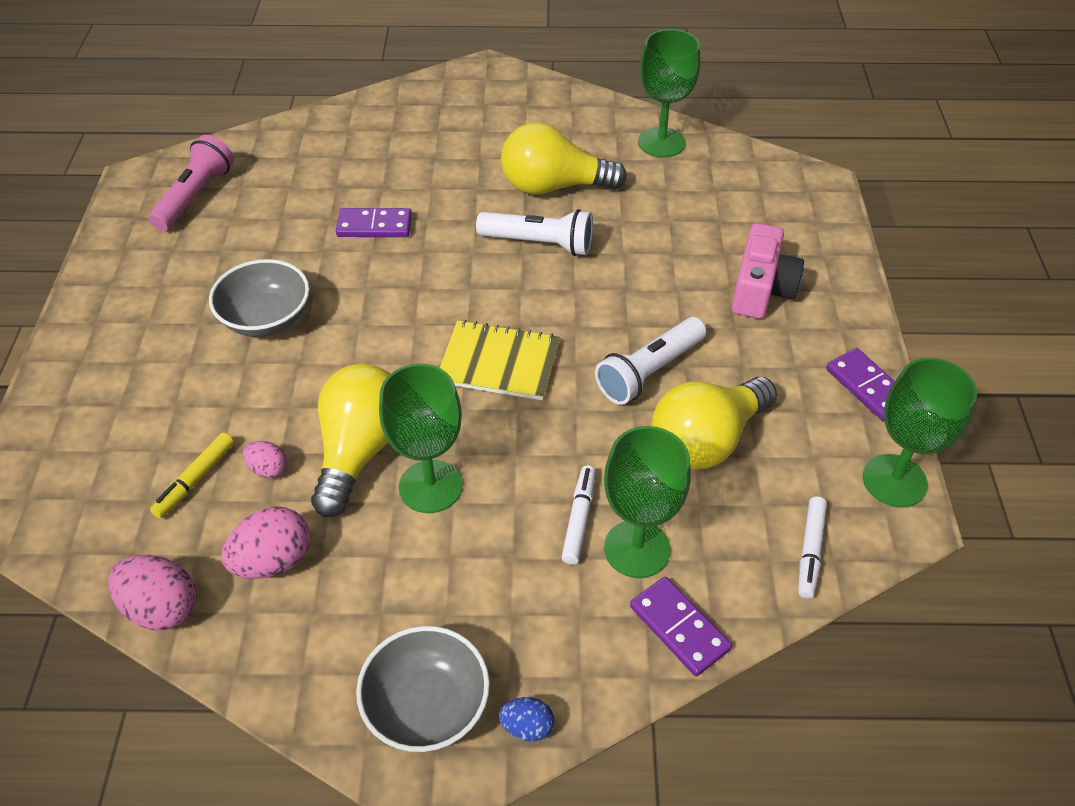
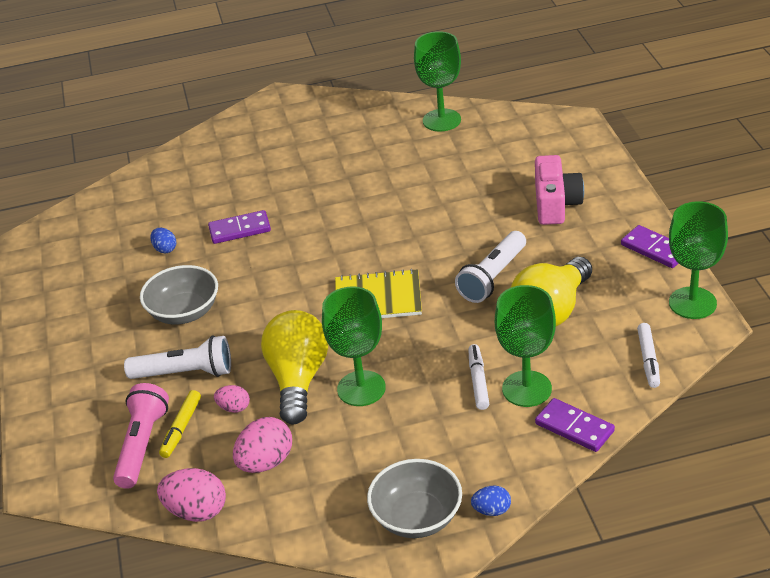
camera: 10 degrees left, 10 degrees down
(195, 196) = (83, 242): pink flashlight -> pink flashlight (142, 445)
(280, 229) = (165, 249): none -> blue egg
(539, 243) = (375, 212): white flashlight -> white flashlight (185, 373)
(553, 186) = (369, 170): yellow light bulb -> none

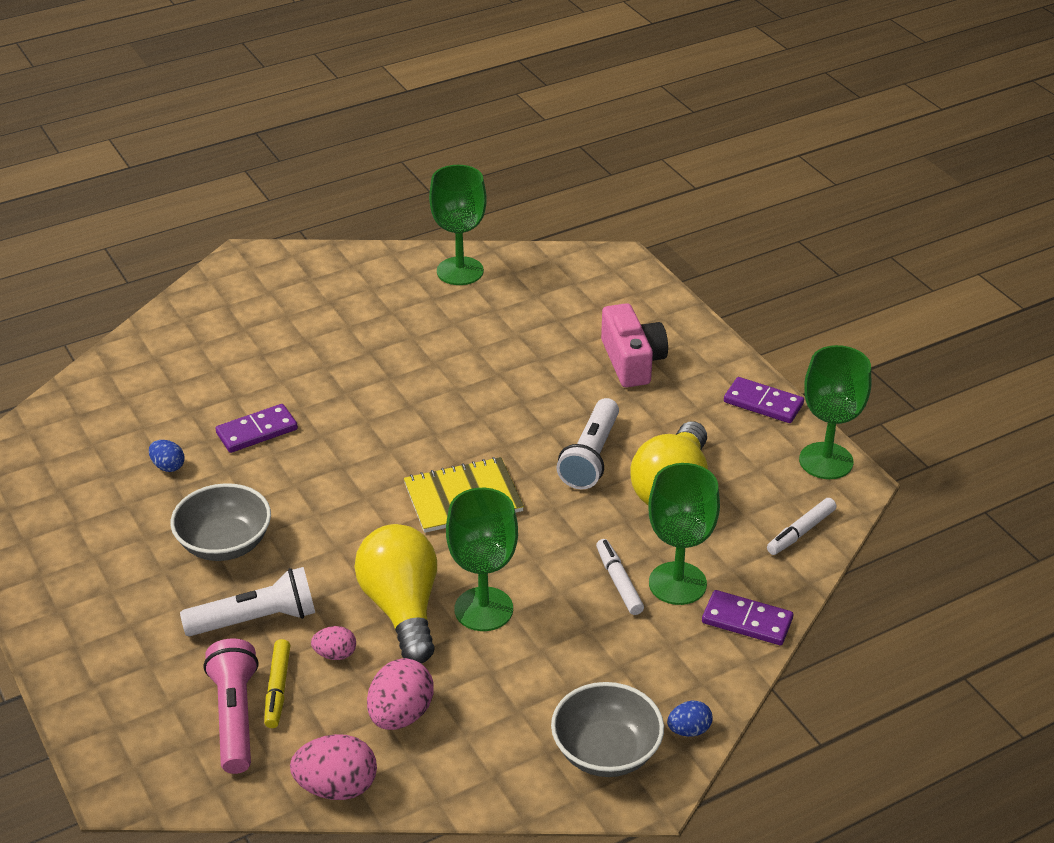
camera: 20 degrees left, 0 degrees up
(648, 360) = (800, 532): white marker -> white marker turned 60 degrees clockwise

